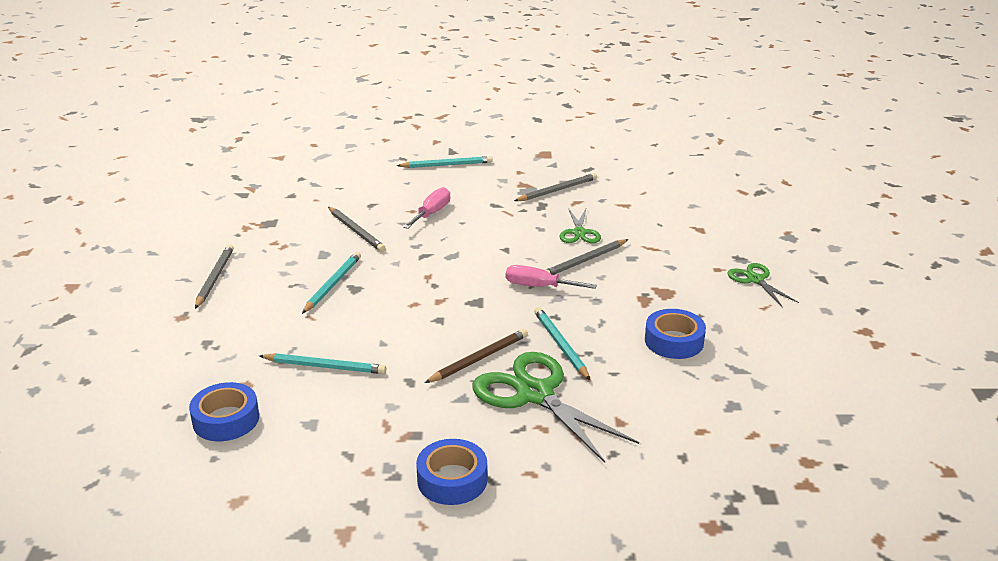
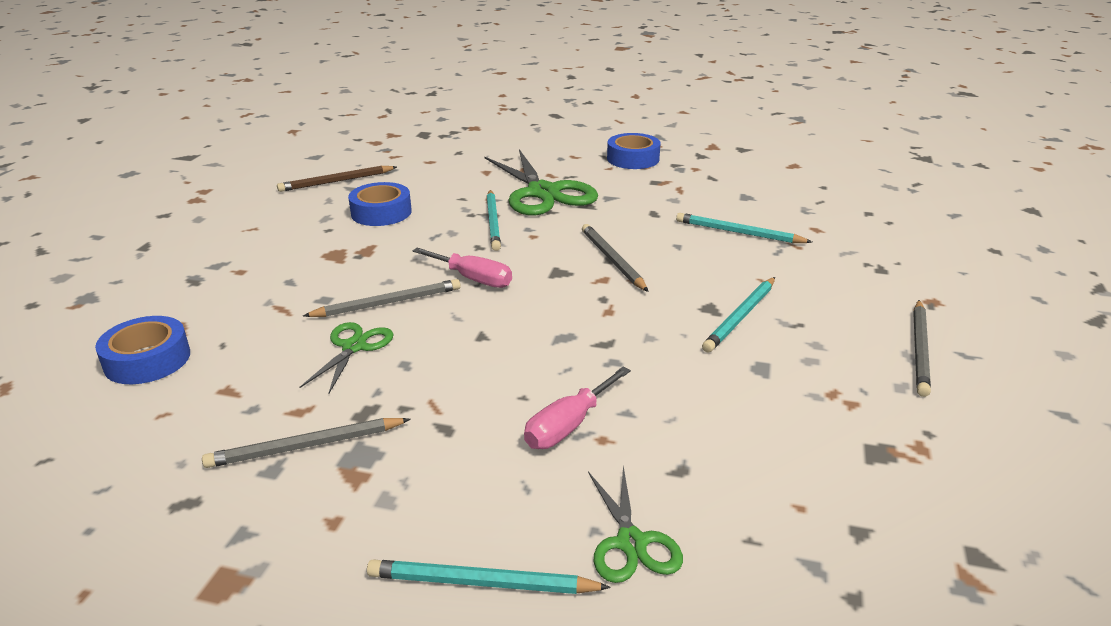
camera: 165 degrees left, 0 degrees up
(226, 419) = (824, 206): blue tape -> blue tape (147, 360)
(356, 231) = (710, 405): grey pencil -> grey pencil (612, 260)
(479, 359) = (581, 221): brown pencil -> brown pencil (336, 181)
(755, 280) = (217, 254): green scissors -> green scissors (631, 543)

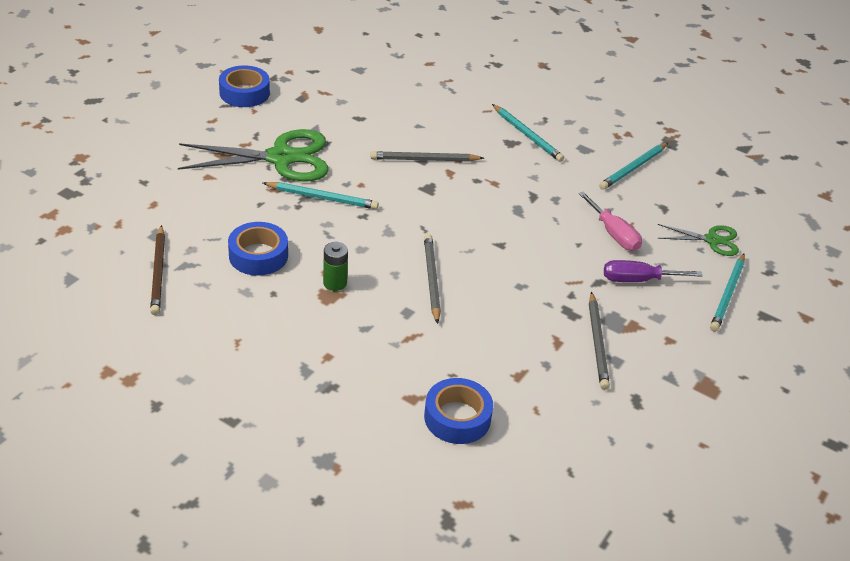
camera: 75 degrees left, 10 degrees up
(354, 347) = (488, 306): green scissors -> none
(356, 253) = (335, 283): none -> green battery
(468, 466) = (638, 280): none -> purple screwdriver
(473, 279) = (416, 230): pink screwdriver -> none
(739, 233) = (415, 94): turquoise pencil -> turquoise pencil (633, 168)
(920, 349) = (589, 91): grey pencil -> none

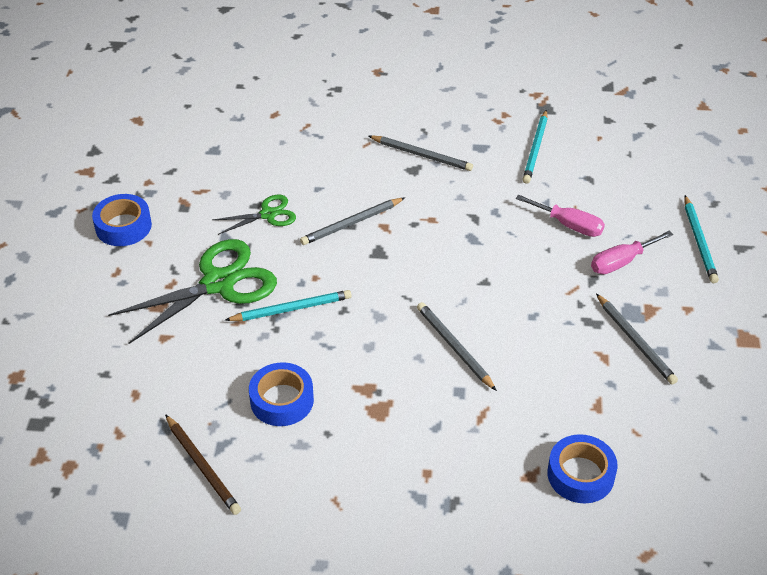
camera: 25 degrees left, 5 degrees up
(335, 283) = (374, 394): green battery -> none
(527, 135) = (421, 155): turquoise pencil -> grey pencil
(638, 280) = (621, 262): purple screwdriver -> pink screwdriver
(712, 240) = (650, 193): green scissors -> green scissors (268, 214)

